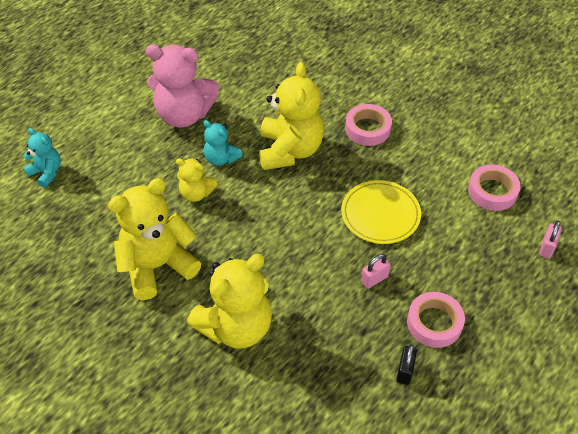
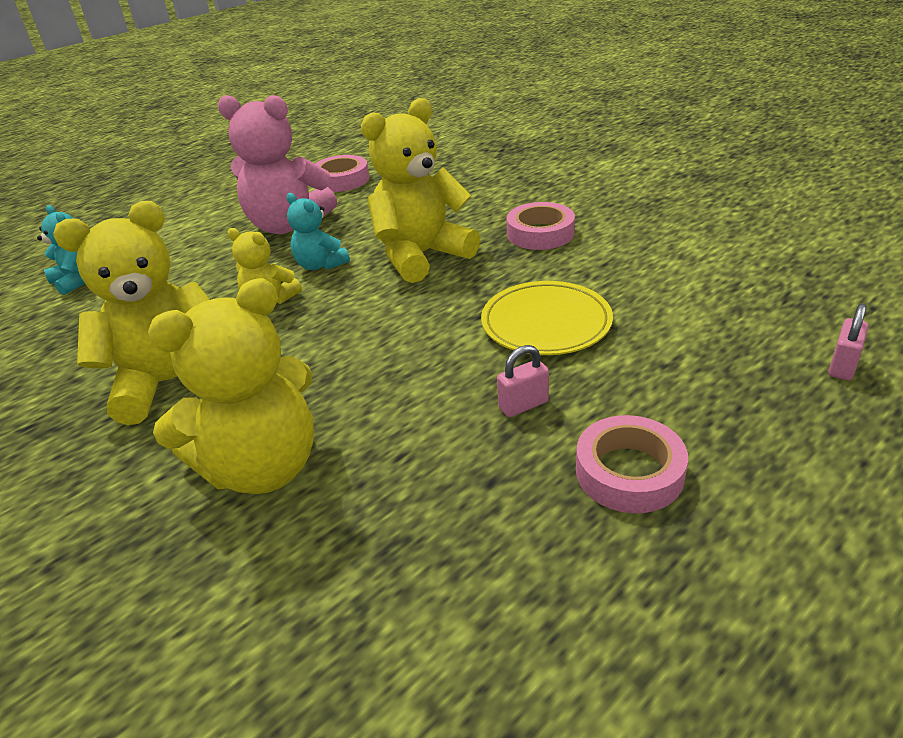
camera: 10 degrees right, 15 degrees down
(290, 150) = (421, 256): yellow teddy bear -> yellow teddy bear turned 135 degrees counterclockwise
(405, 371) = (563, 552): black padlock -> none
(492, 191) = (735, 296): pink tape -> pink tape (341, 180)

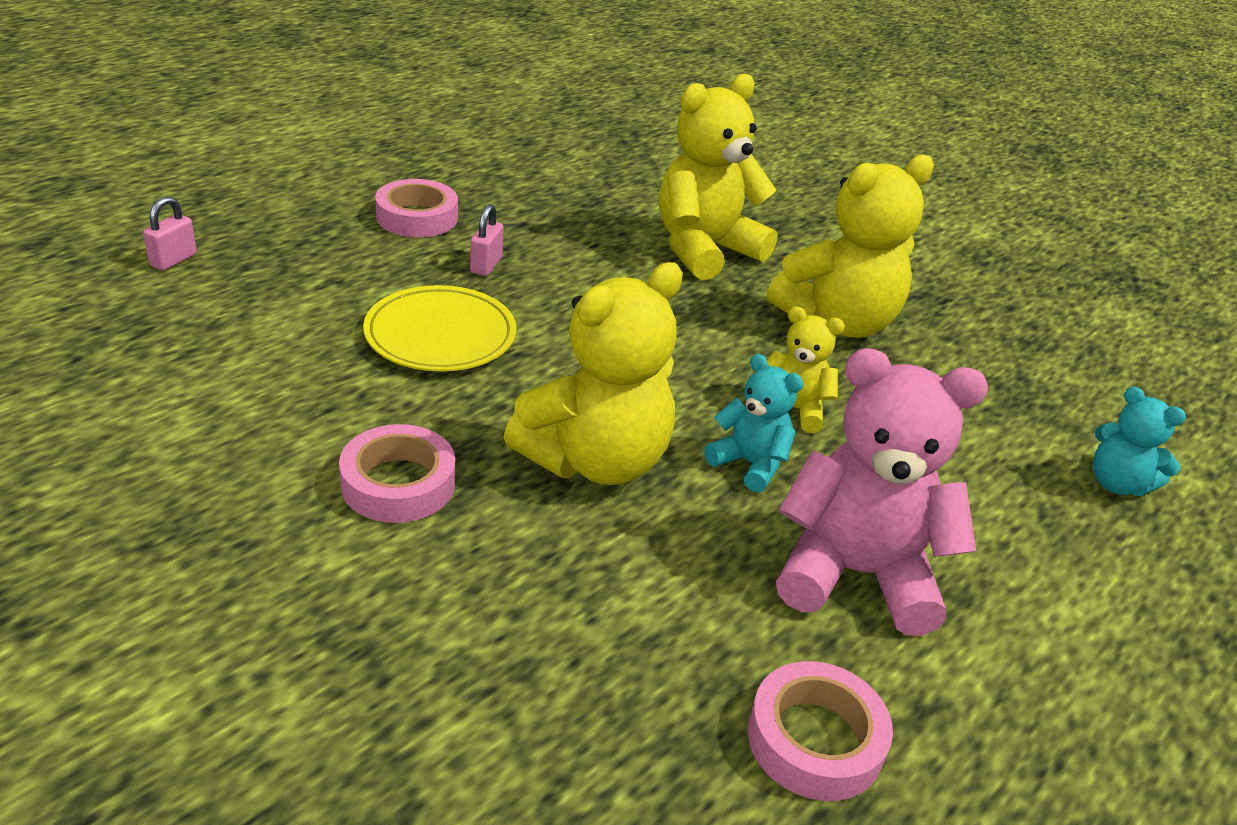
camera: 170 degrees right, 0 degrees up
(523, 405) = (486, 265): pink padlock -> pink padlock turned 45 degrees counterclockwise

